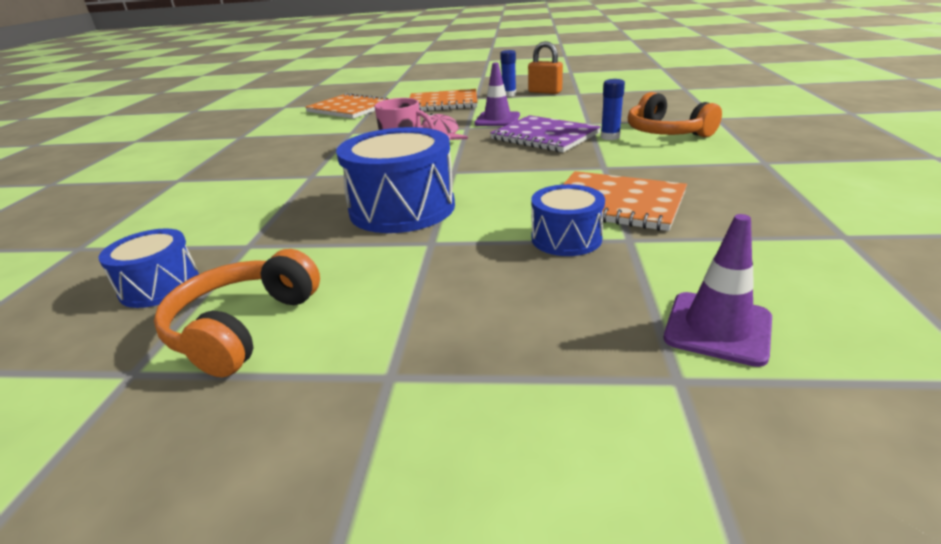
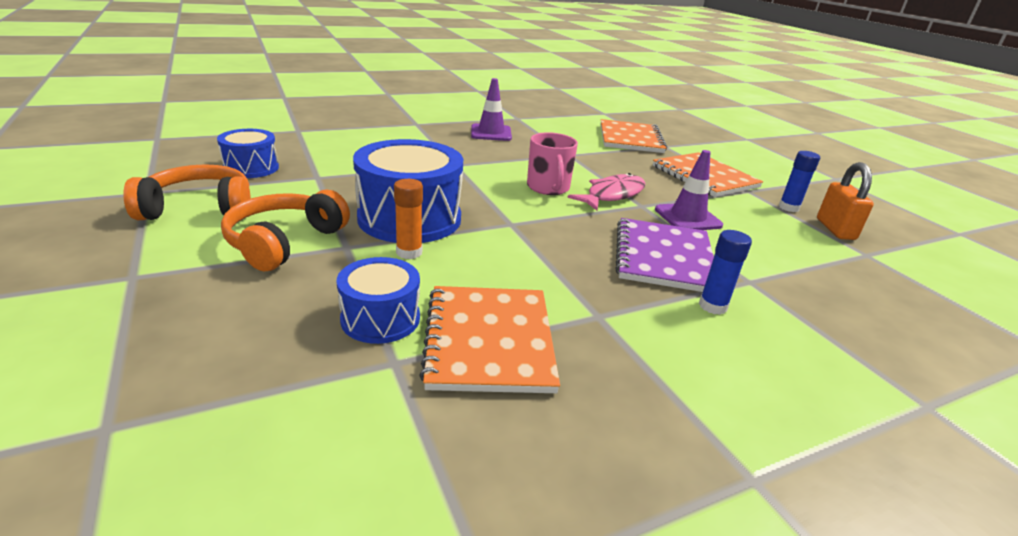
camera: 55 degrees right, 0 degrees up
(466, 216) = (409, 252): none -> orange glue stick
(666, 132) = (786, 355): orange headphones -> orange headphones (285, 242)
(717, 328) = (198, 451): purple traffic cone -> purple traffic cone (491, 133)

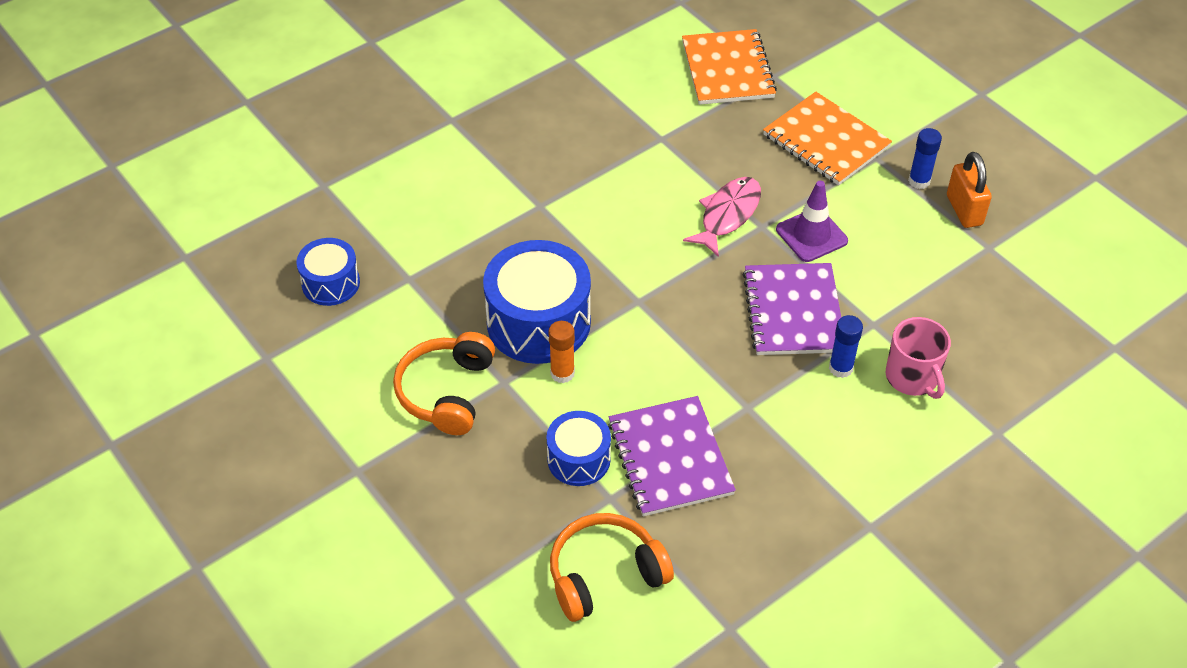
camera: 10 degrees left, 20 degrees up
(199, 208) = (335, 368): orange headphones -> orange headphones (605, 575)
(489, 340) = (670, 458): orange notebook -> purple notebook
(491, 133) = (552, 113): purple traffic cone -> none
(548, 188) = (656, 222): pink mug -> pink mug (913, 377)

